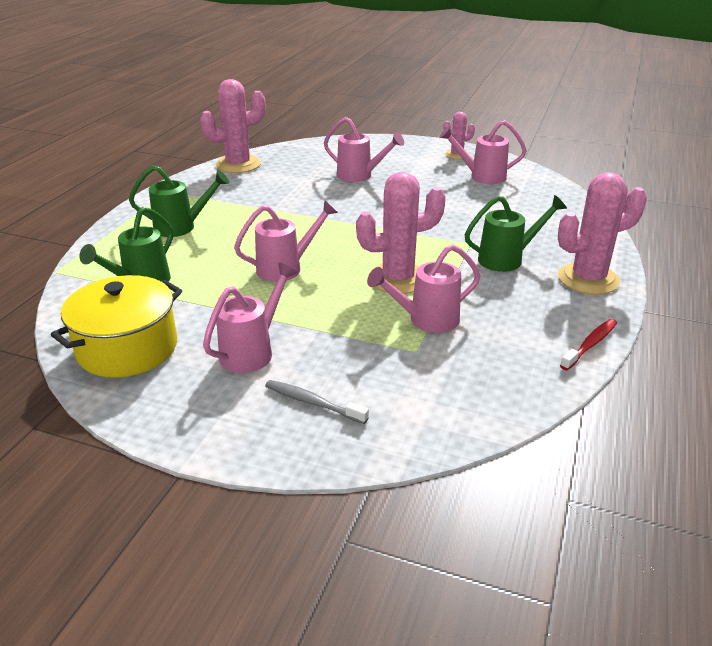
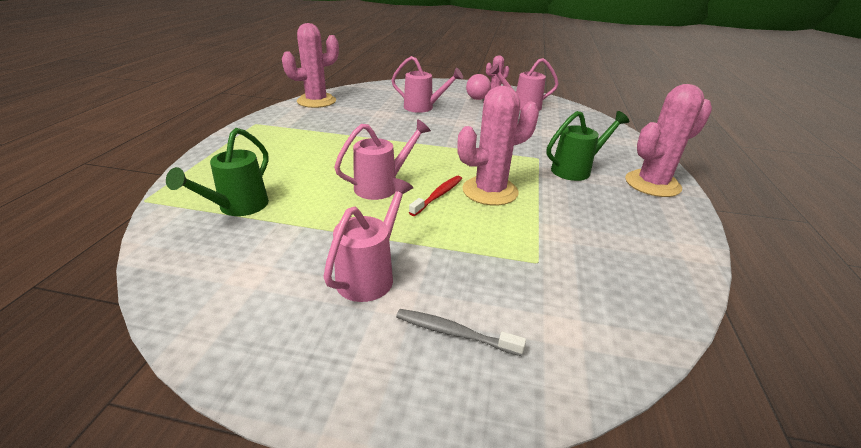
camera: 10 degrees left, 0 degrees up
(127, 348) = (229, 281): yellow pot -> none
(181, 227) = (273, 153): green watering can -> none
(426, 320) = (533, 229): pink watering can -> none
(430, 165) = (477, 99): none -> pink ball
(590, 345) = (692, 244): red toothbrush -> red toothbrush (438, 196)

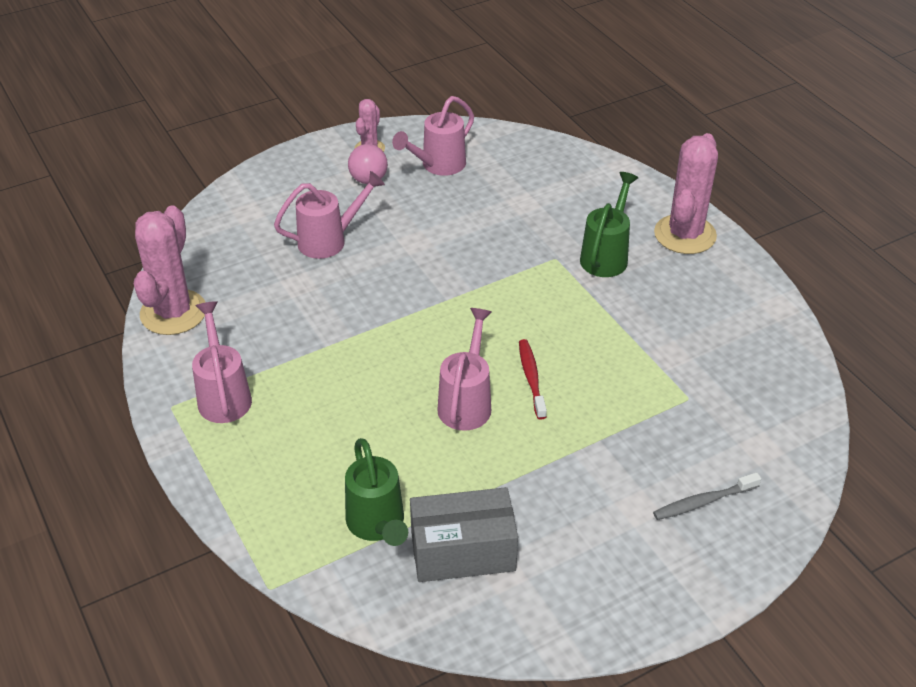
camera: 40 degrees left, 10 degrees up
(250, 247) = (463, 551): none -> grey box
(370, 275) = (591, 501): pink watering can -> pink watering can (223, 395)
(490, 191) = (567, 340): pink cactus -> none

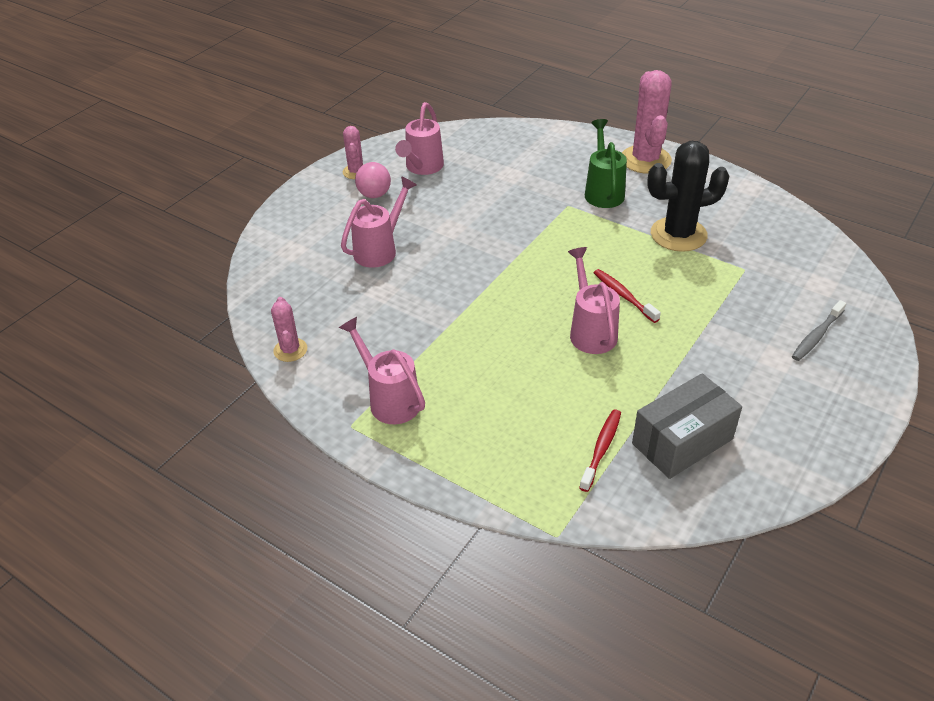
camera: 25 degrees left, 0 degrees up
(173, 312) = (290, 350): pink cactus -> pink cactus, size x0.53
(377, 525) = (601, 449): green watering can -> red toothbrush
(648, 333) = (678, 234): none -> black cactus

